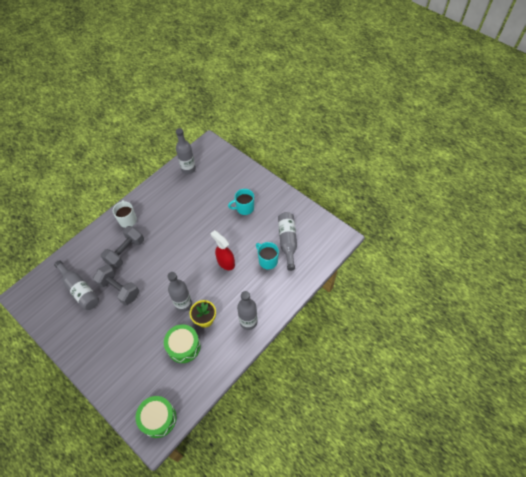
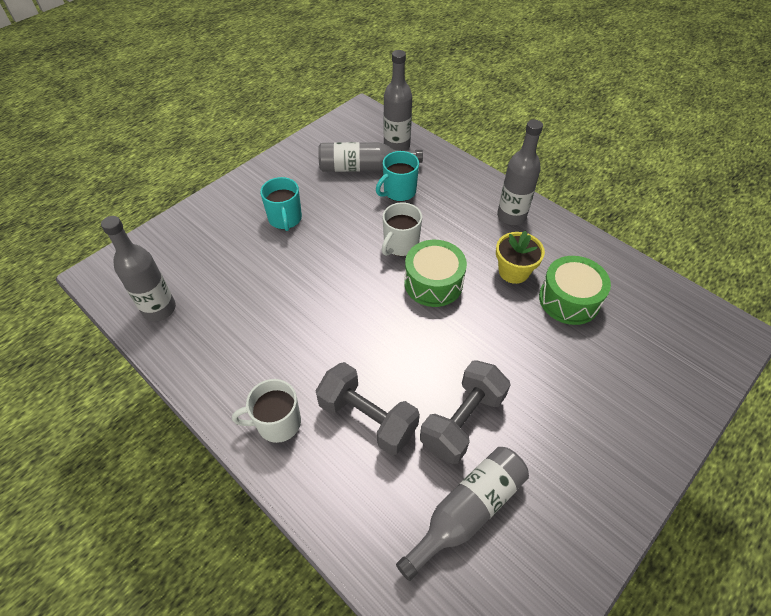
camera: 90 degrees left, 5 degrees down
(158, 418) = (702, 330): green drum -> green drum (433, 283)
(183, 304) = (487, 303): grey bottle -> grey bottle (397, 146)
(225, 262) = (400, 245): red spray bottle -> white mug

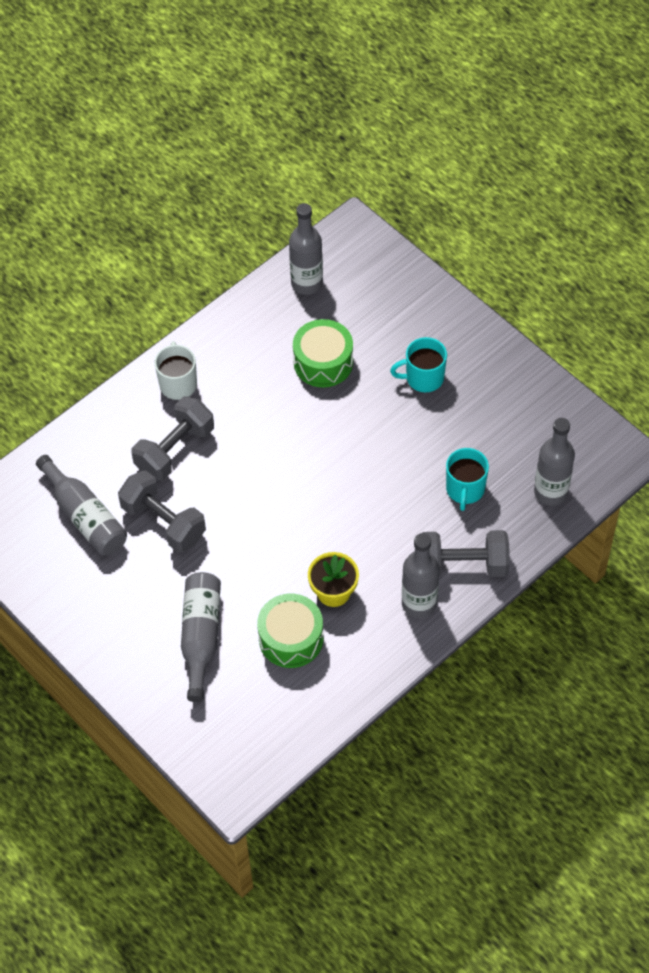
camera: 95 degrees right, 5 degrees up
(363, 167) = (509, 454): grey bottle -> grey bottle (201, 637)
(399, 191) = (465, 489): turquoise mug -> turquoise mug turned 135 degrees counterclockwise
(400, 245) = (379, 486): white mug -> none
(433, 283) = (323, 513): green drum -> green drum (323, 362)
(470, 192) = (462, 565): none -> grey dumbbell

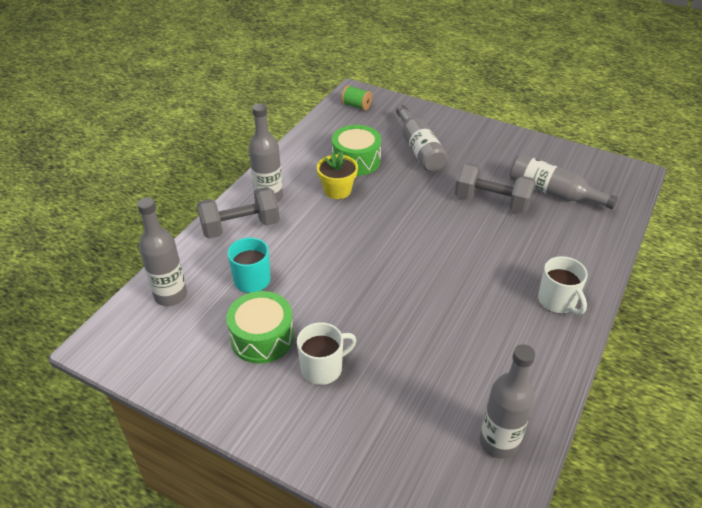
camera: 160 degrees right, 15 degrees down
(174, 450) = (520, 250): grey dumbbell -> none
(244, 757) = (356, 106): none -> green spool
(323, 362) = (433, 357): green drum -> green drum (262, 337)
(423, 378) = (323, 368): turquoise mug -> white mug

